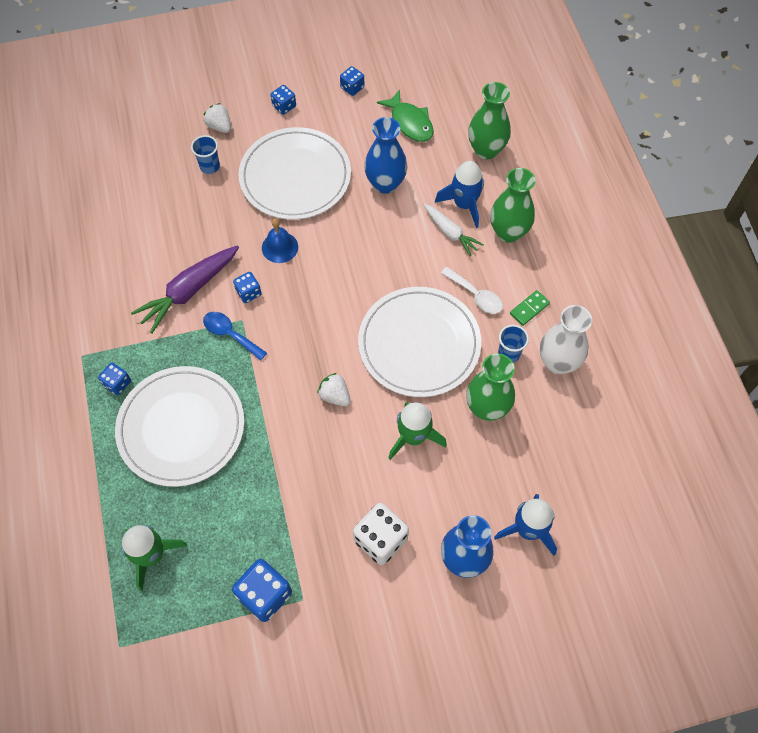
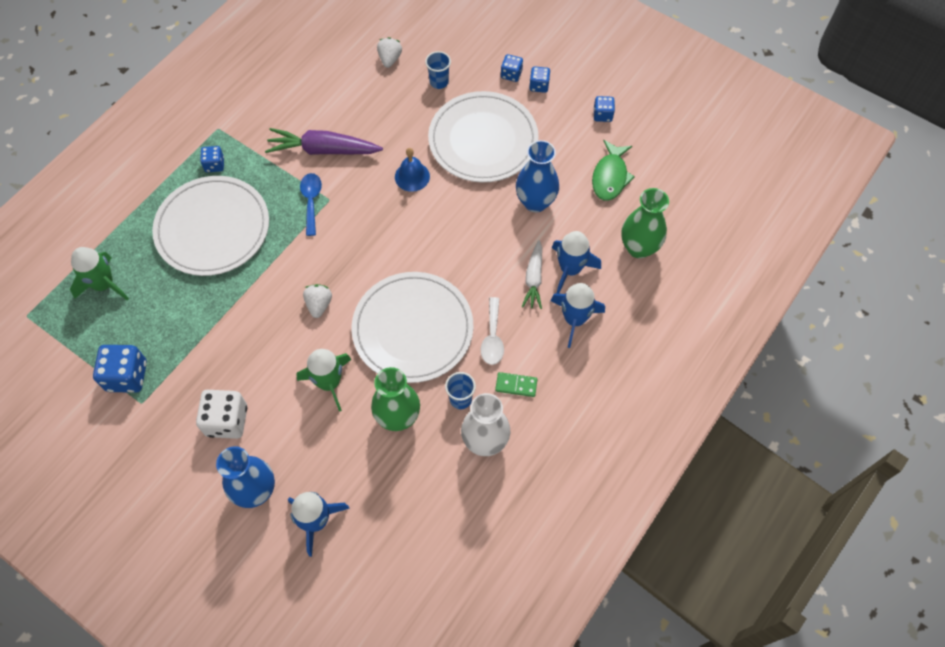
camera: 50 degrees right, 0 degrees up
(219, 126) = (479, 61): white strawberry -> white strawberry (390, 59)
(248, 293) = (355, 186): blue dice -> blue dice (511, 74)
(508, 232) = (574, 319): green vase -> blue rocket

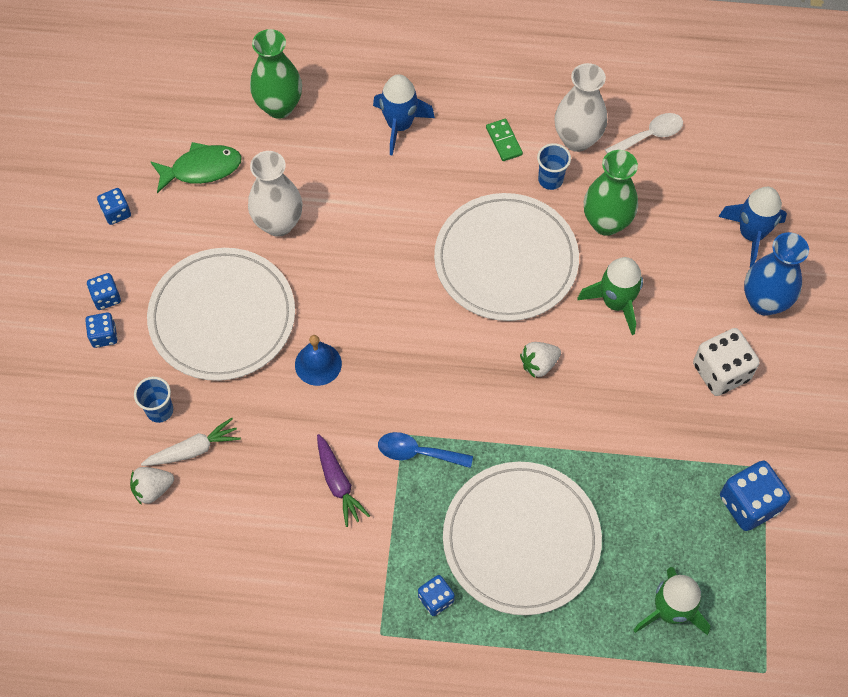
camera: 120 degrees left, 0 degrees up
(311, 201) = (417, 452): blue spoon -> blue spoon turned 45 degrees clockwise
(323, 150) = (338, 483): purple carrot -> purple carrot, size x0.62
(492, 338) = (467, 185): white spoon -> white spoon (649, 136)
(533, 279) = (376, 181): white carrot -> white carrot (193, 450)
(535, 202) = (278, 223): blue vase -> white vase
(570, 269) = (343, 154): blue rocket -> none

